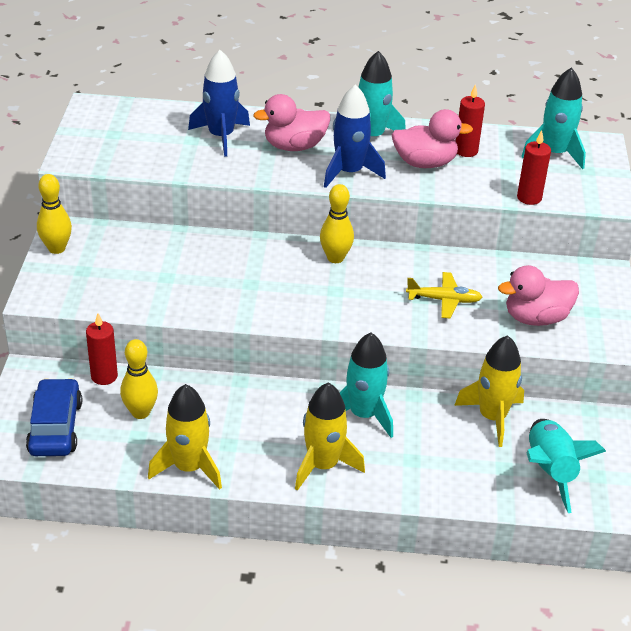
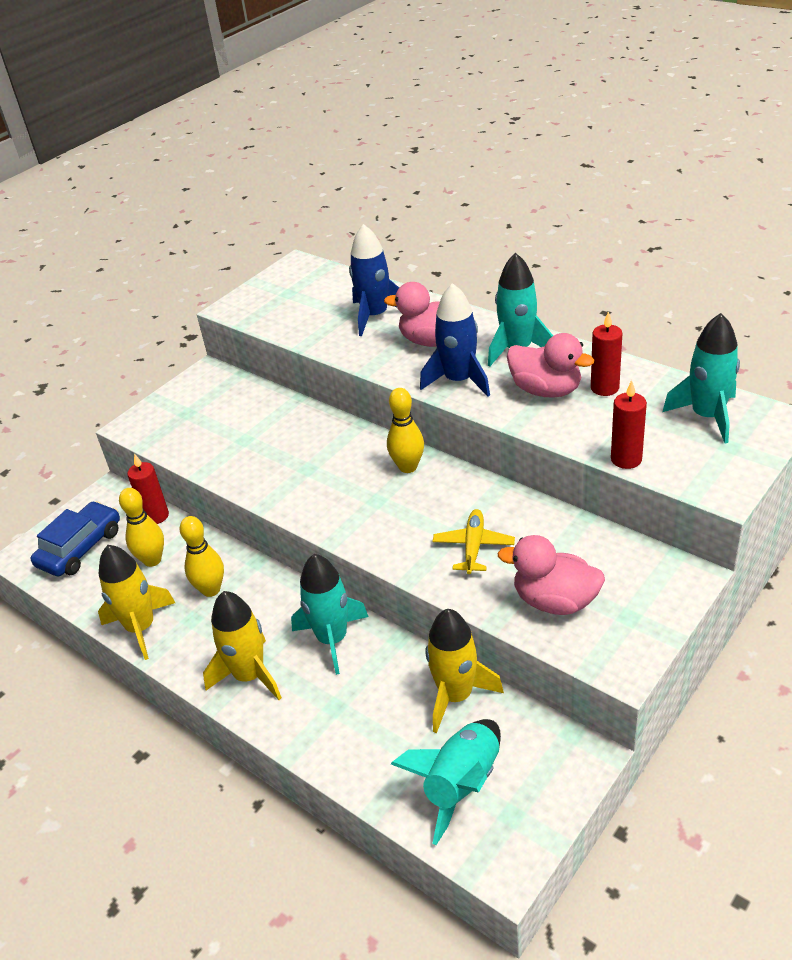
camera: 40 degrees right, 0 degrees up
(56, 248) = (186, 387): yellow bowling pin -> yellow bowling pin (211, 590)
(444, 300) = (473, 546): yellow plane -> yellow plane turned 120 degrees counterclockwise

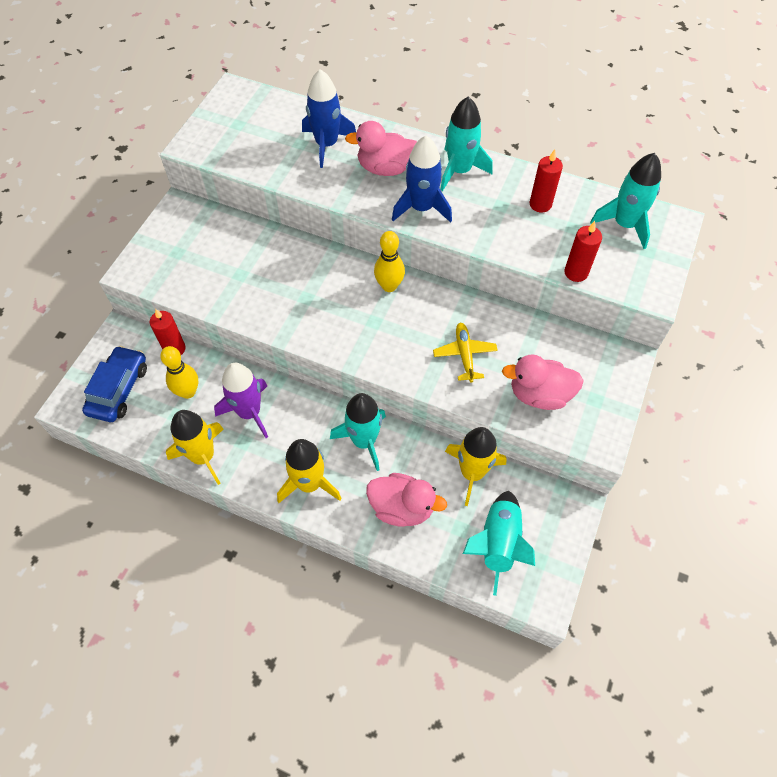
camera: 20 degrees left, 20 degrees up
(211, 590) = (249, 412): yellow bowling pin -> purple rocket
(546, 390) = (495, 211): pink duck -> pink duck (402, 508)

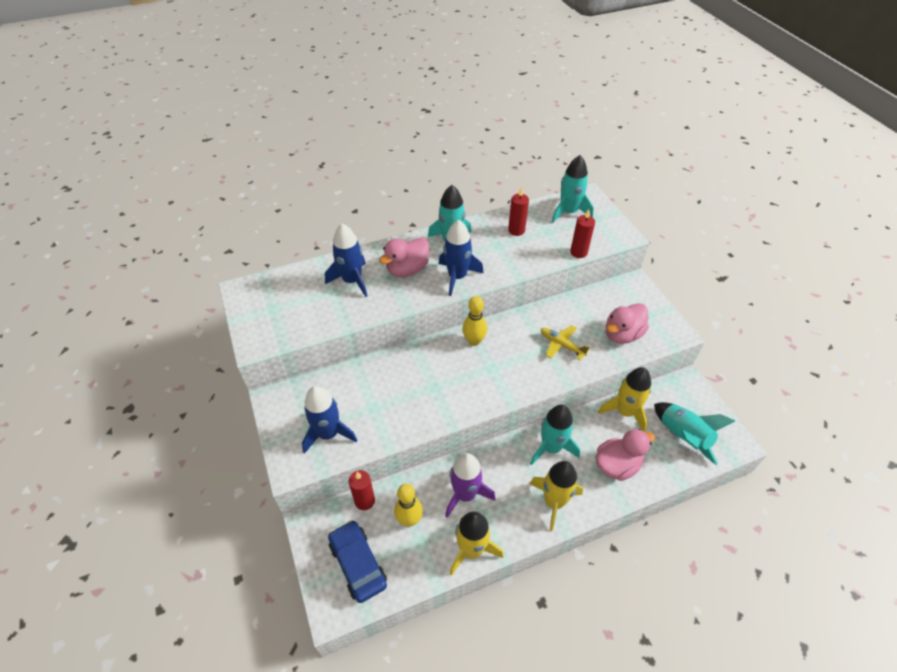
camera: 45 degrees left, 10 degrees down
(185, 267) = (328, 434): none -> blue rocket

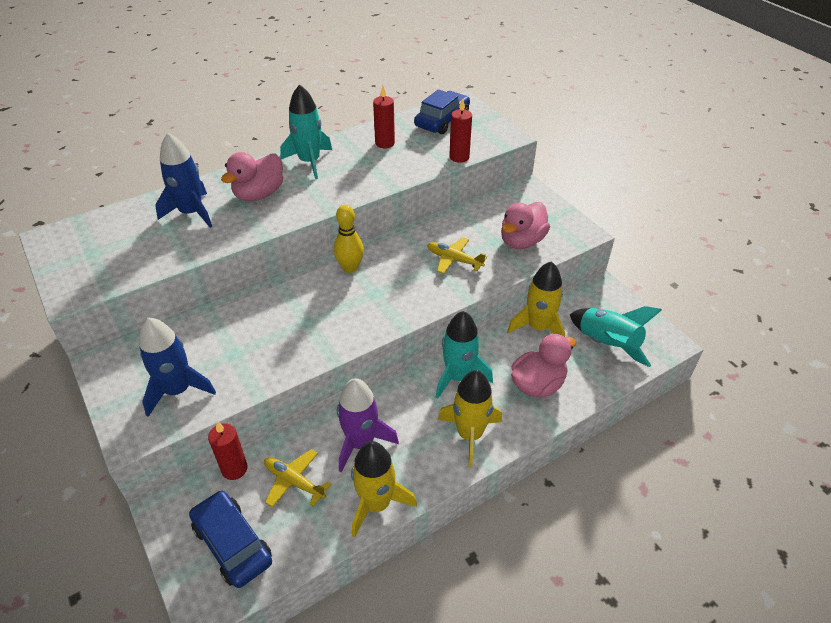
camera: 10 degrees left, 5 degrees down
(409, 519) = (294, 481): yellow bowling pin -> yellow plane
(457, 277) = (320, 195): blue rocket -> none
(568, 212) = (442, 120): turquoise rocket -> blue car

